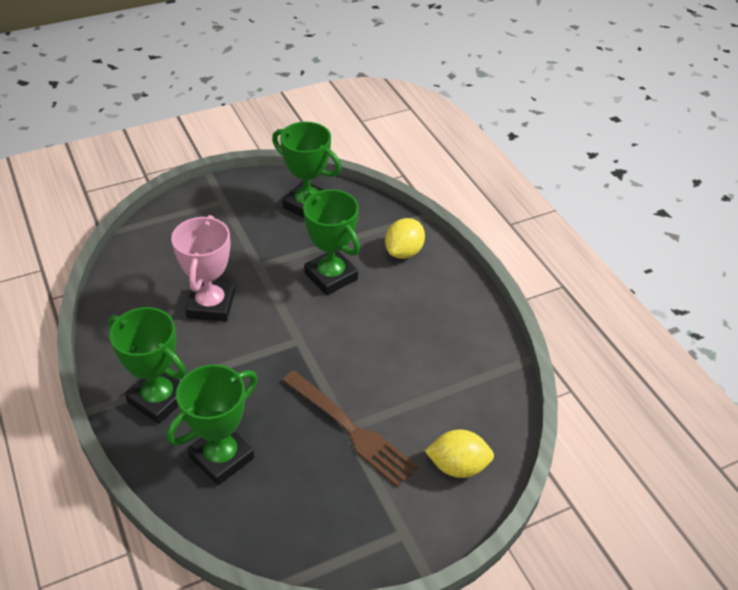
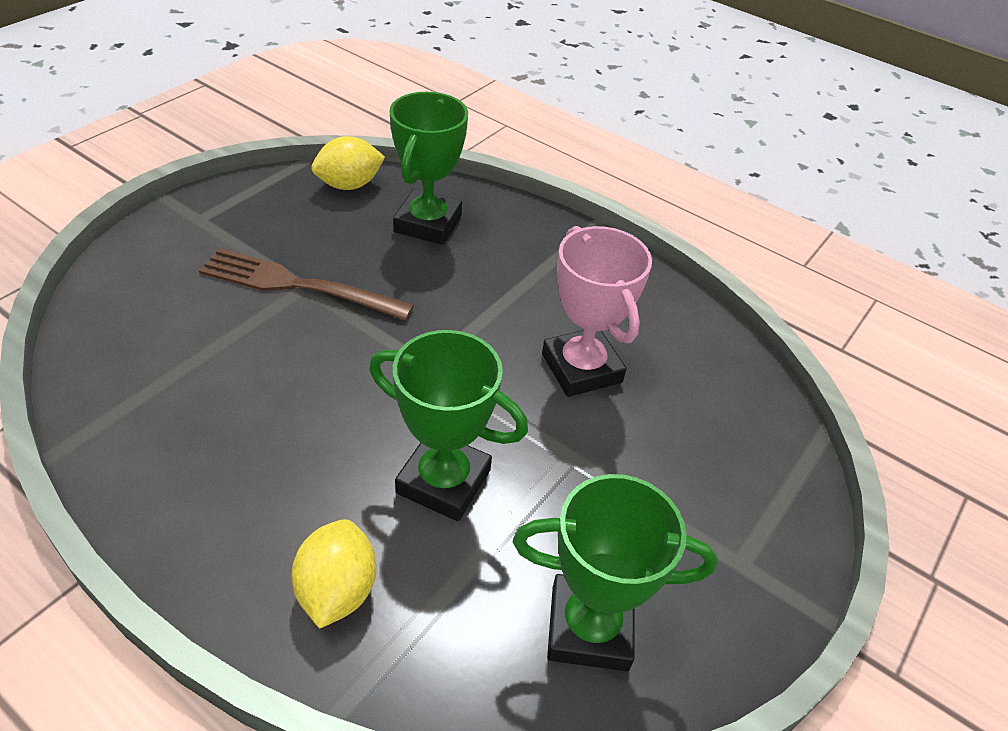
camera: 150 degrees right, 0 degrees up
(158, 399) = (539, 250): green trophy -> none
(457, 466) = (148, 288): yellow lemon -> yellow lemon (349, 185)

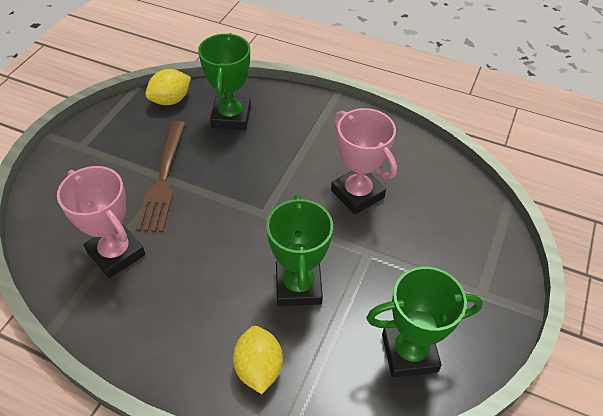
camera: 10 degrees left, 5 degrees up
(189, 371) = (116, 253): none -> pink trophy
(298, 285) = (164, 179): brown fork -> brown fork turned 90 degrees counterclockwise
(443, 481) = (298, 286): green trophy -> green trophy turned 75 degrees clockwise

